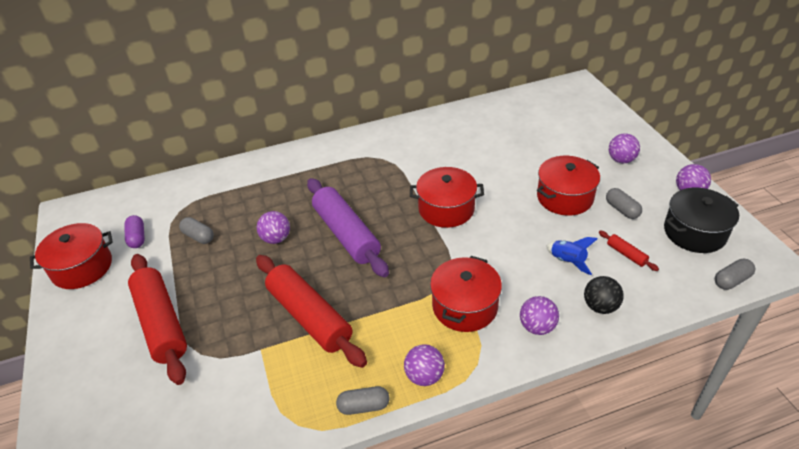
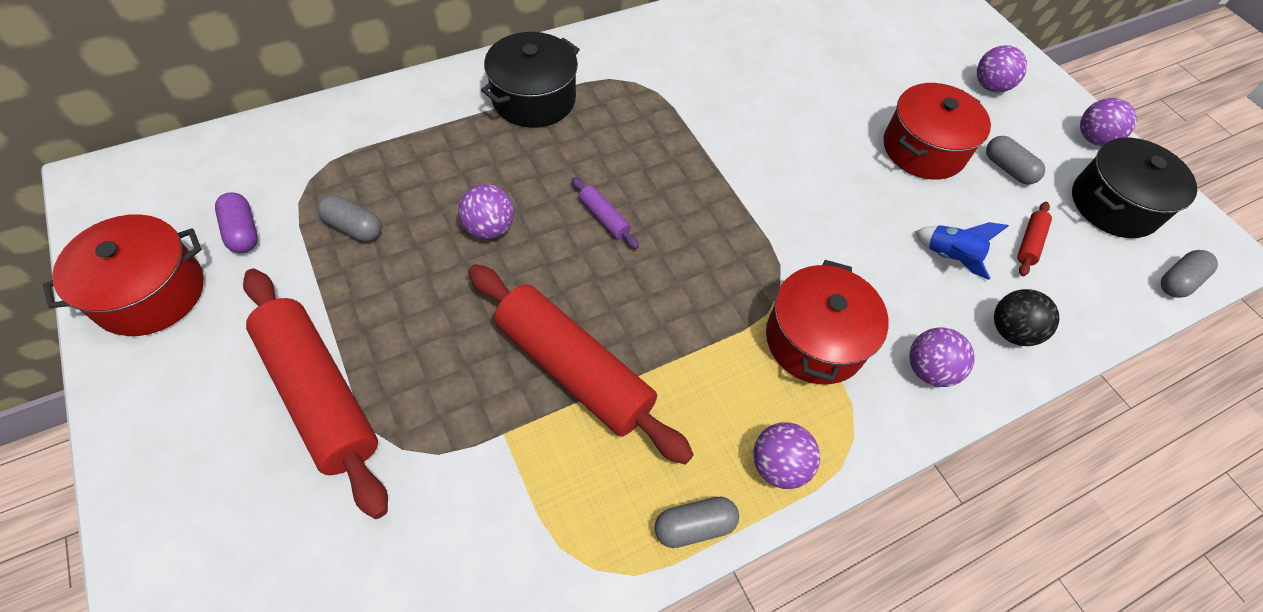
camera: 15 degrees left, 15 degrees up
(318, 168) = (534, 99): none -> black pot
(346, 234) = (604, 218): purple rolling pin -> purple rolling pin, size x0.41
(446, 209) = (752, 170): red pot -> none
(626, 254) = (1029, 243): red rolling pin -> red rolling pin turned 75 degrees clockwise

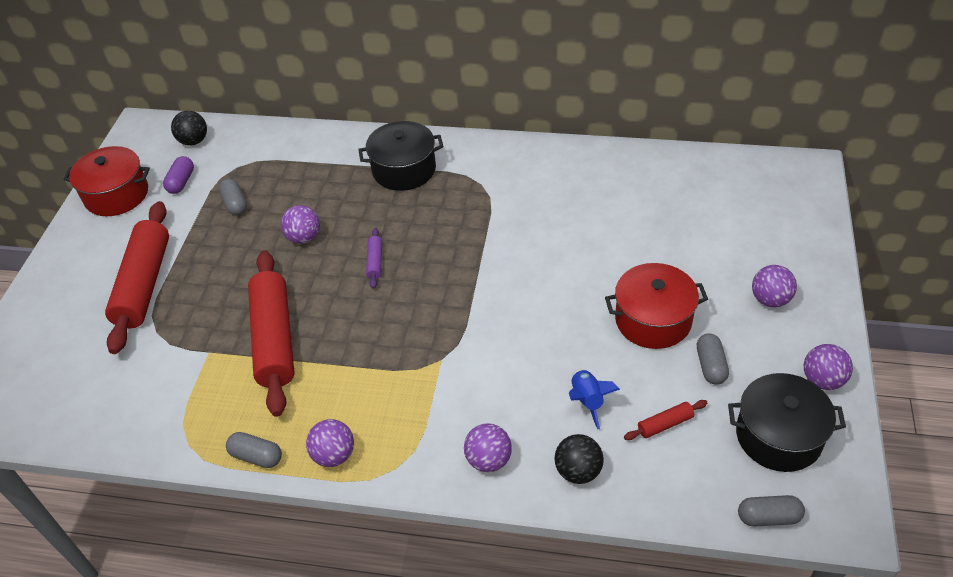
camera: 45 degrees right, 10 degrees down
(209, 170) = (194, 141): none -> black ball
(815, 340) = (432, 400): red pot -> none

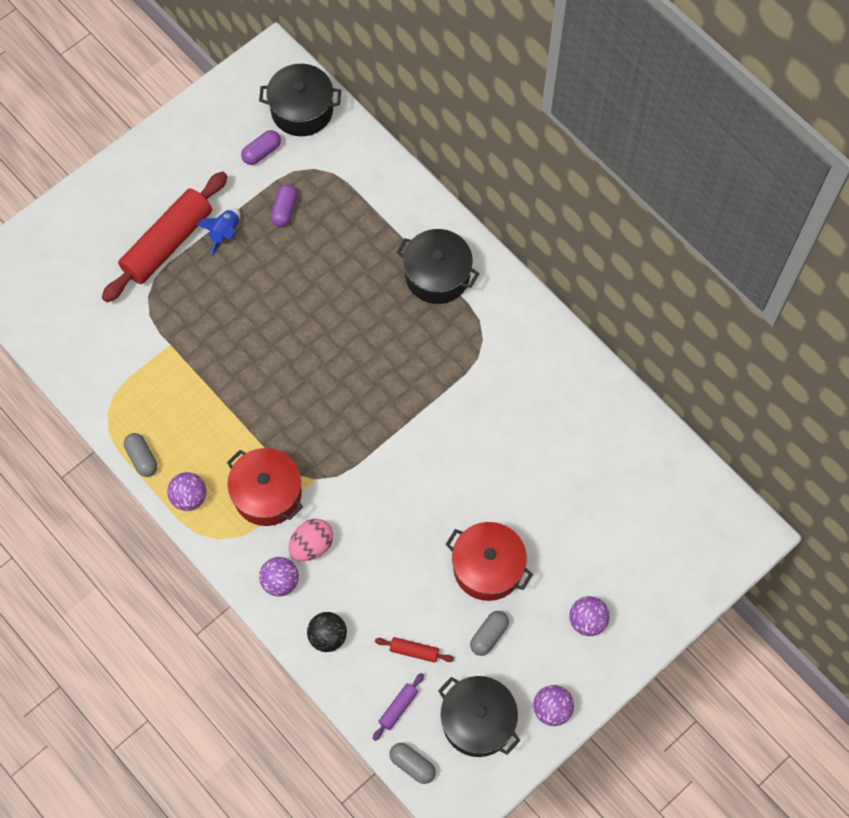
camera: 35 degrees right, 20 degrees up
(116, 195) = (206, 128): red pot -> red pot (267, 494)
(194, 141) = (302, 110): black ball -> black pot
(235, 204) = (284, 210): grey capsule -> purple capsule
(275, 339) = (220, 369): red rolling pin -> none
(304, 237) = (309, 287): purple ball -> none
(375, 262) = (341, 354): purple rolling pin -> purple rolling pin (398, 707)
(488, 410) = (311, 545): none -> pink egg
(587, 400) = (381, 592): blue rocket -> blue rocket (225, 233)

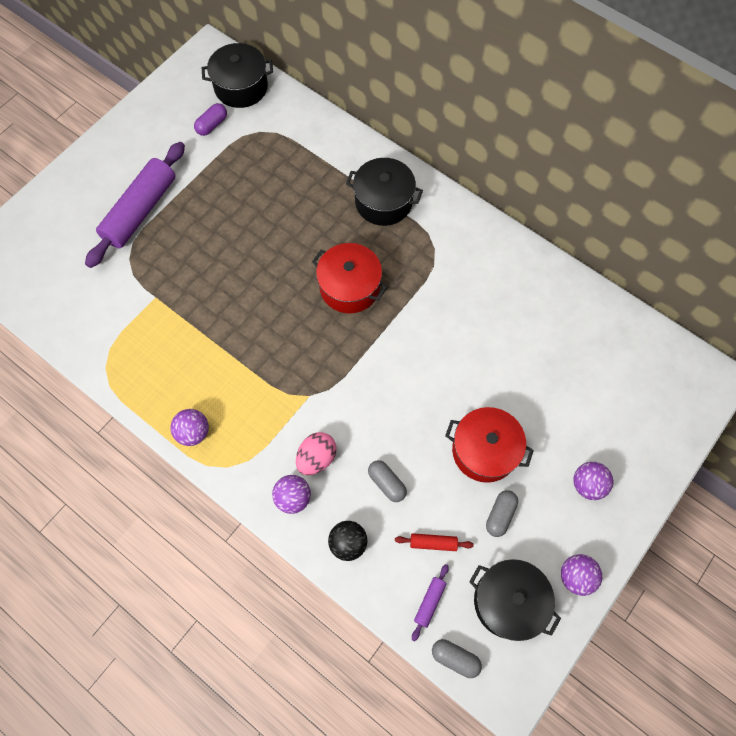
camera: 10 degrees left, 0 degrees up
(142, 458) = (143, 403): grey capsule -> grey capsule (386, 483)
(168, 243) = (141, 211): red rolling pin -> purple rolling pin
(225, 233) = (190, 195): blue rocket -> none
(267, 494) = (266, 417): red pot -> red pot (349, 287)
(284, 210) = (240, 168): purple capsule -> none

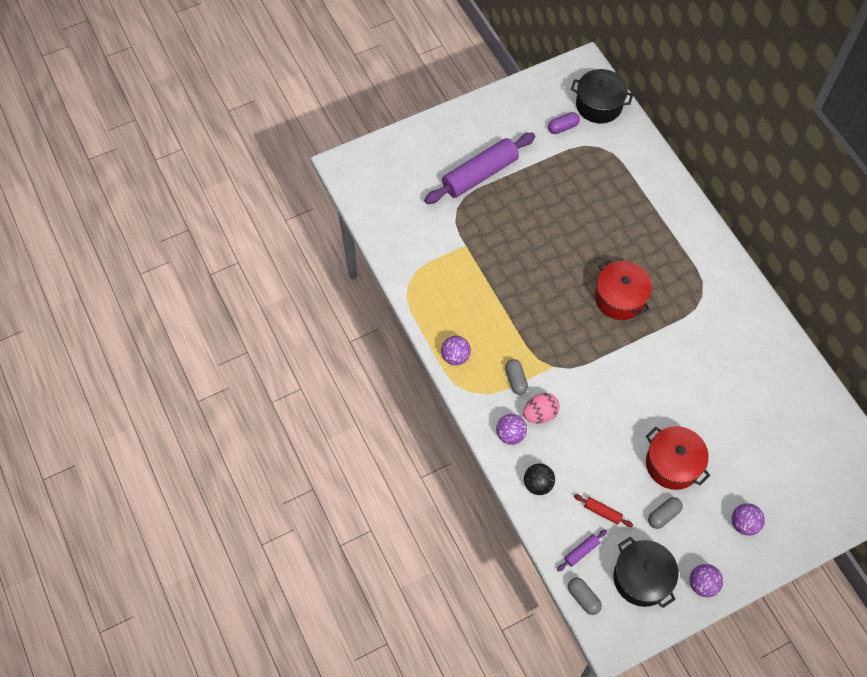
camera: 25 degrees right, 5 degrees down
(383, 202) = (676, 242): black pot -> none
(386, 483) = (585, 455): grey capsule -> grey capsule (516, 380)

